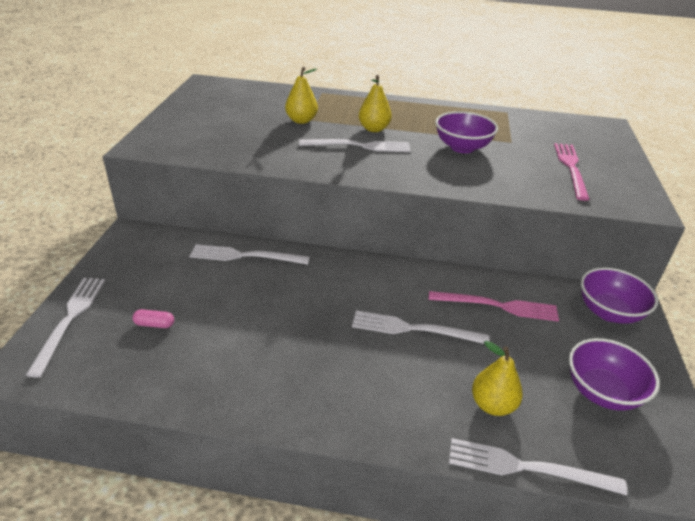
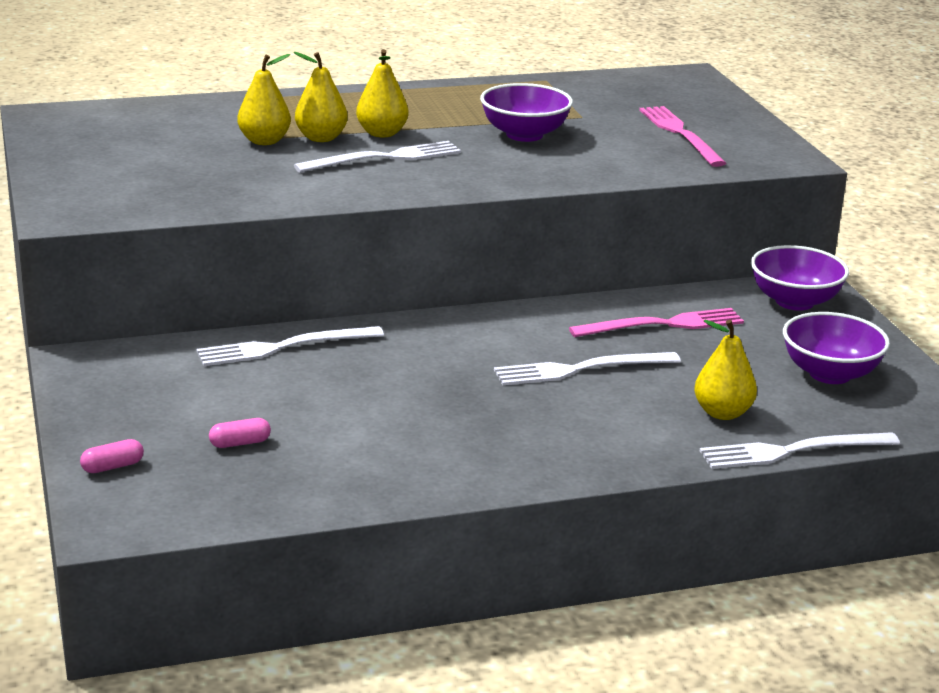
camera: 25 degrees left, 10 degrees down
(70, 319) = (112, 467): white fork -> pink capsule
(335, 125) = (321, 138): none -> yellow pear

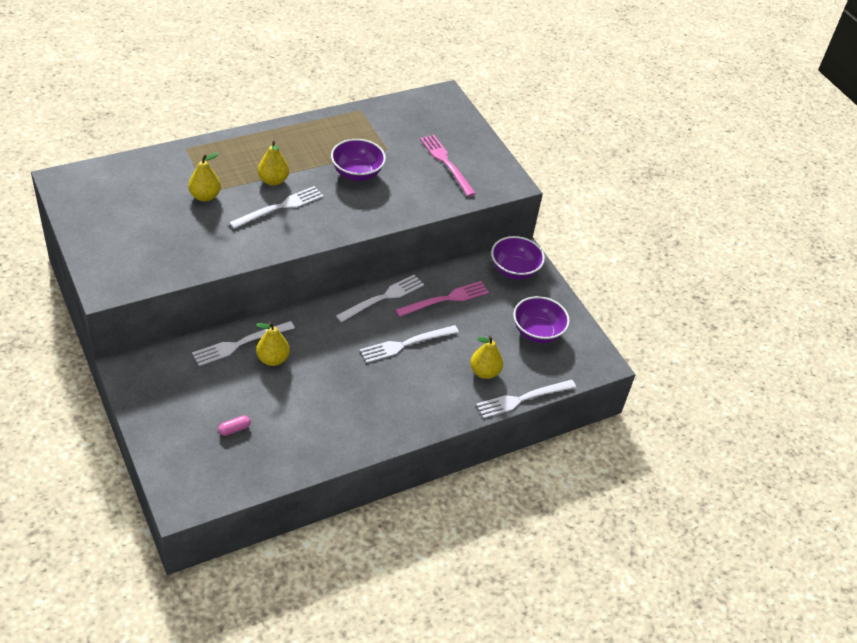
camera: 15 degrees left, 20 degrees up
(112, 467) = (170, 457): pink capsule -> none
(321, 138) = (238, 189): yellow pear -> yellow pear (273, 359)
(550, 315) = (383, 298): none -> white fork

